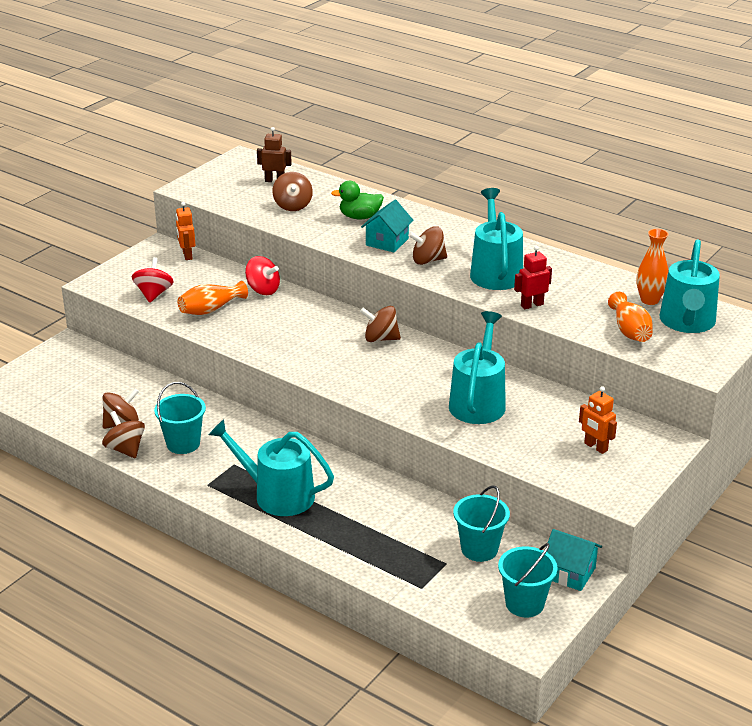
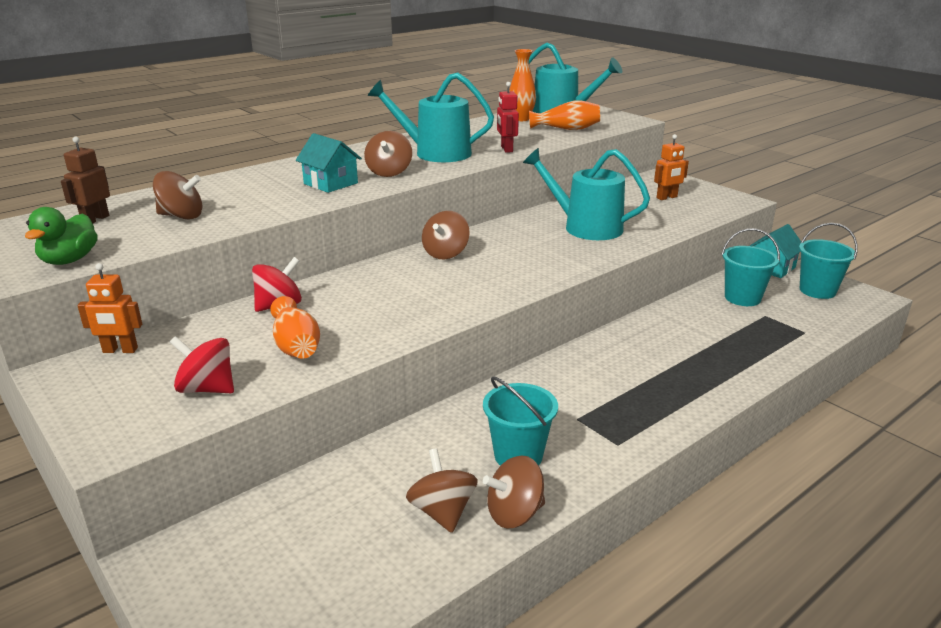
camera: 75 degrees left, 5 degrees down
(277, 495) = (647, 394): turquoise watering can -> none
(359, 217) = (257, 189): green duck -> green duck (69, 260)

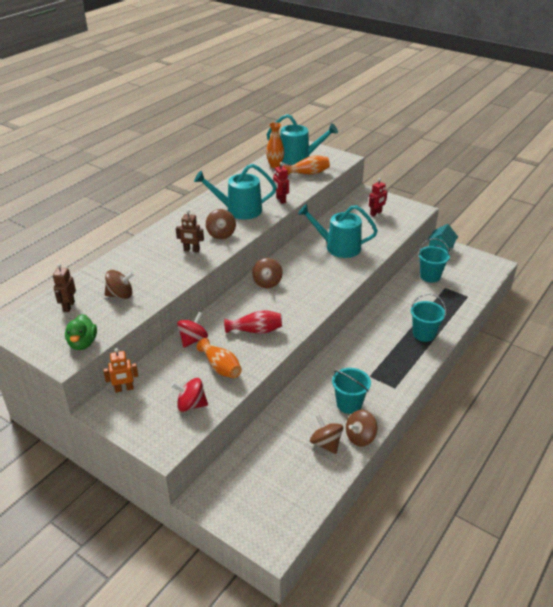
camera: 15 degrees left, 10 degrees up
(330, 183) = (191, 250): turquoise house -> brown robot
(388, 307) = (256, 330): none -> red vase
(667, 197) = (376, 213): orange robot -> red robot
(817, 290) = (468, 264): turquoise bucket -> turquoise bucket (424, 334)

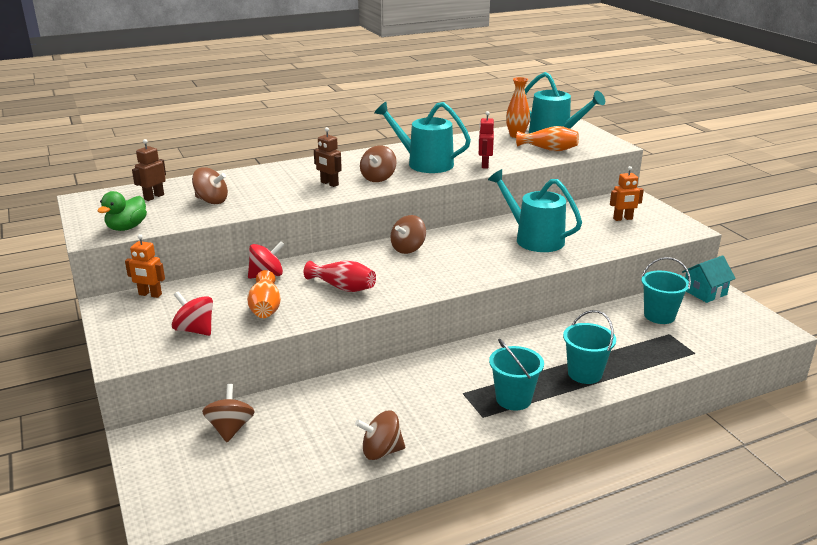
camera: 30 degrees right, 10 degrees down
(326, 443) = (332, 441): brown spinning top -> brown spinning top (230, 428)
(349, 404) = (404, 412): turquoise bucket -> turquoise bucket (513, 399)
(376, 213) = (623, 219): red robot -> orange robot

